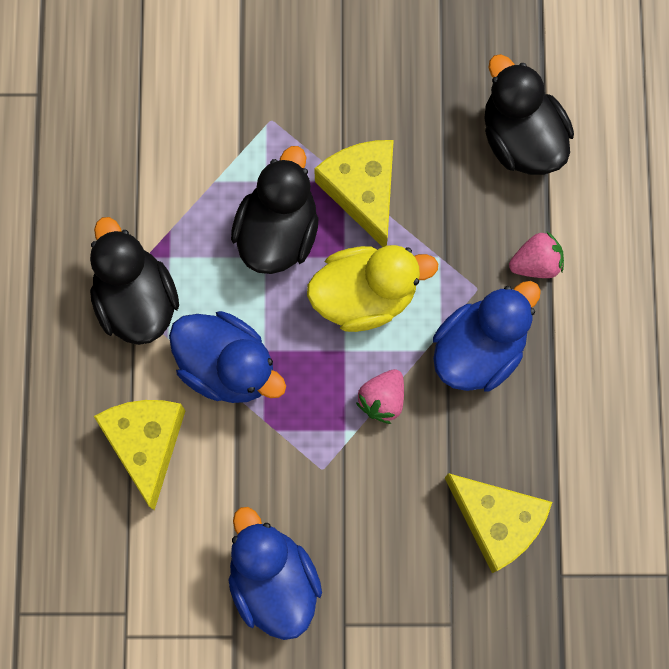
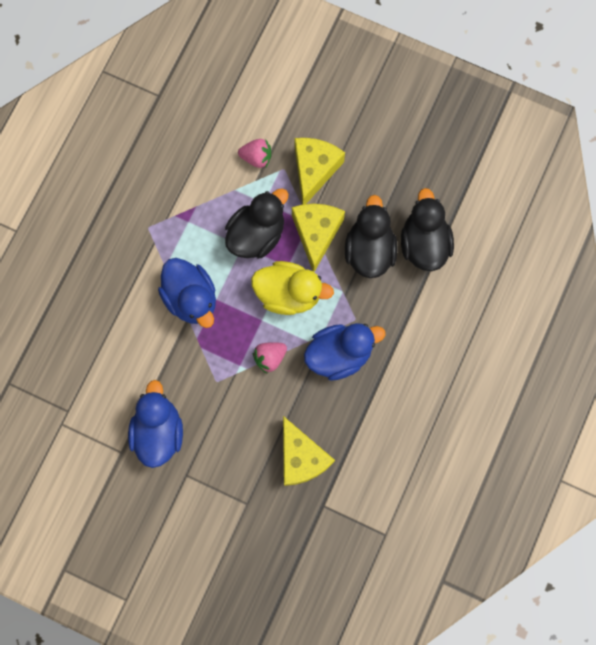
camera: 25 degrees right, 0 degrees up
(136, 299) = (158, 237): black duck -> black duck (369, 250)
(146, 443) = (124, 321): yellow cheese -> yellow cheese (314, 170)
(536, 263) = (397, 320): pink strawberry -> pink strawberry (256, 157)

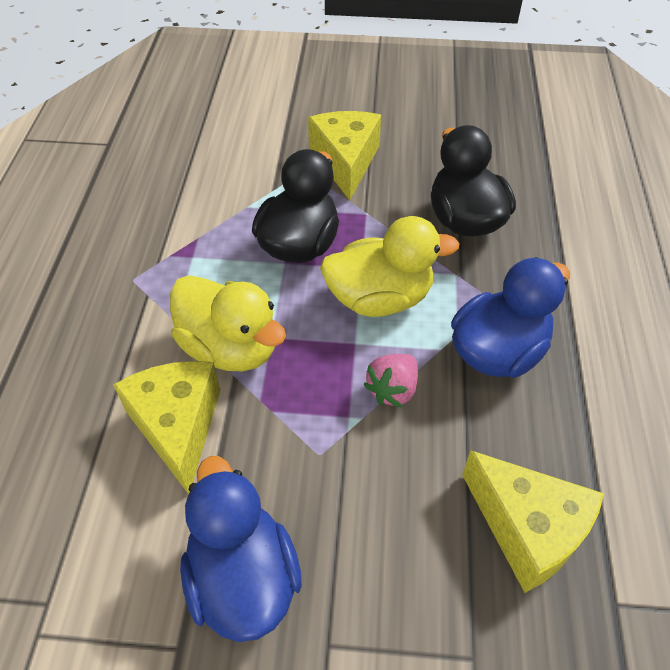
camera: 20 degrees left, 25 degrees down
(191, 298) = (230, 347): blue duck -> yellow duck
(256, 157) = (263, 168): pink strawberry -> none
(316, 234) = (383, 222): yellow cheese -> yellow cheese (177, 426)
(424, 243) = (530, 195): black duck -> none

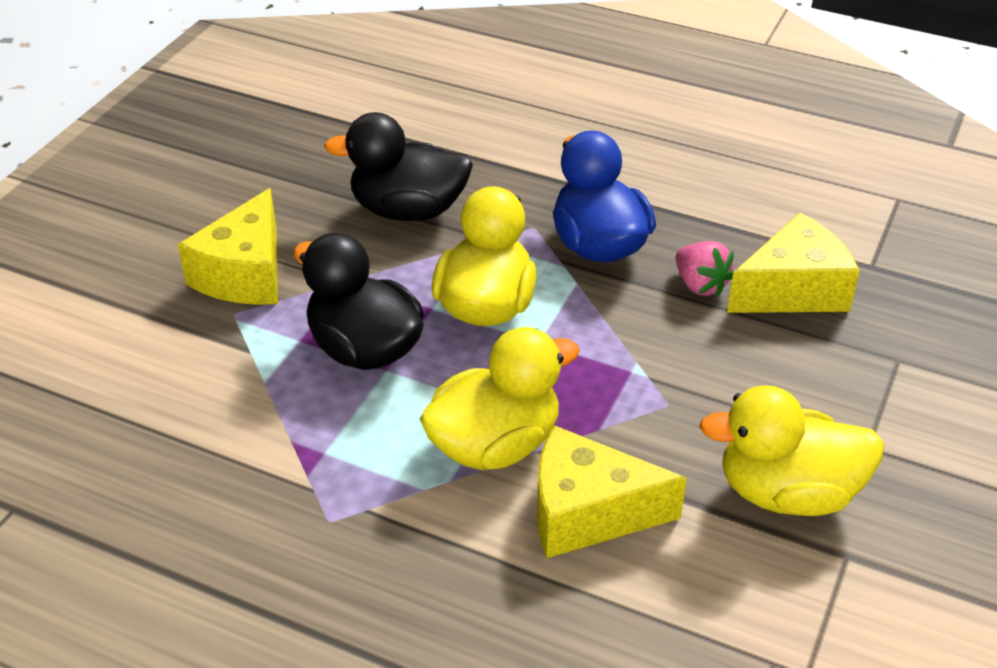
camera: 70 degrees left, 10 degrees down
(243, 577) = (787, 492): blue duck -> yellow duck
(345, 162) = (245, 274): yellow cheese -> yellow cheese turned 90 degrees counterclockwise
(392, 390) = (612, 330): pink strawberry -> pink strawberry (700, 285)

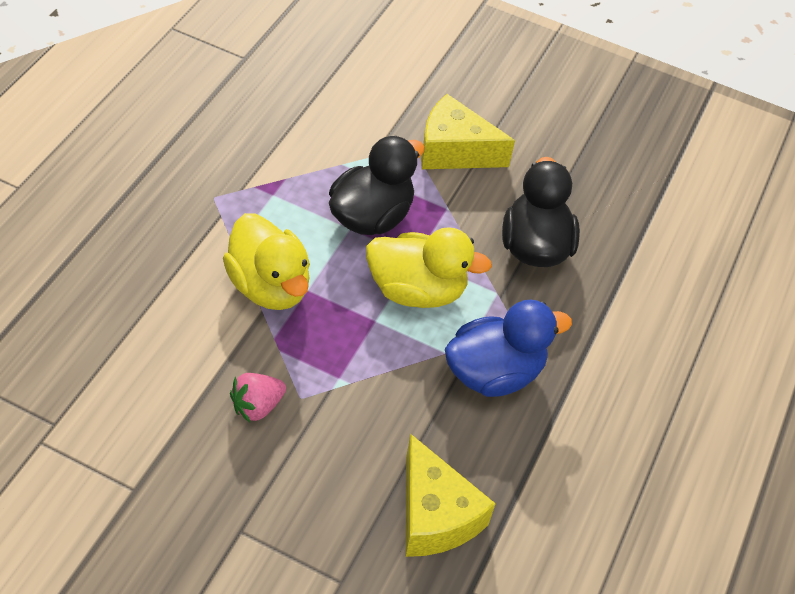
camera: 85 degrees right, 10 degrees up
(587, 513) = (199, 334): yellow cheese -> none
(700, 285) = (442, 442): pink strawberry -> pink strawberry (257, 406)
(787, 492) = (200, 462): yellow duck -> none

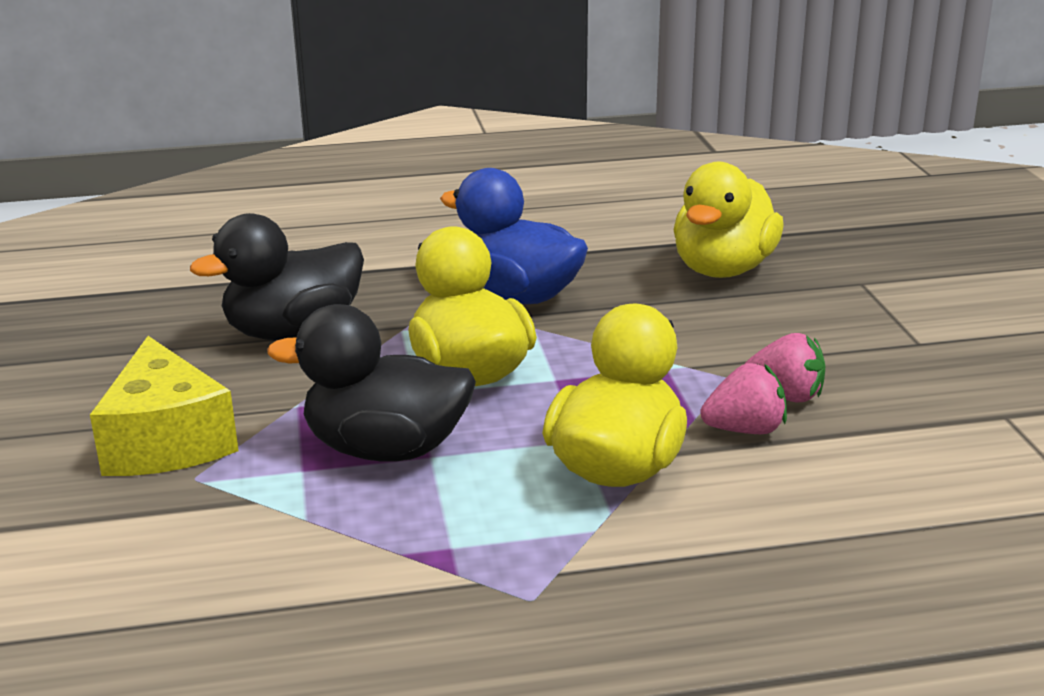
camera: 120 degrees left, 25 degrees down
(246, 360) = (745, 430): none -> pink strawberry
(435, 515) = (723, 269): yellow cheese -> yellow duck

